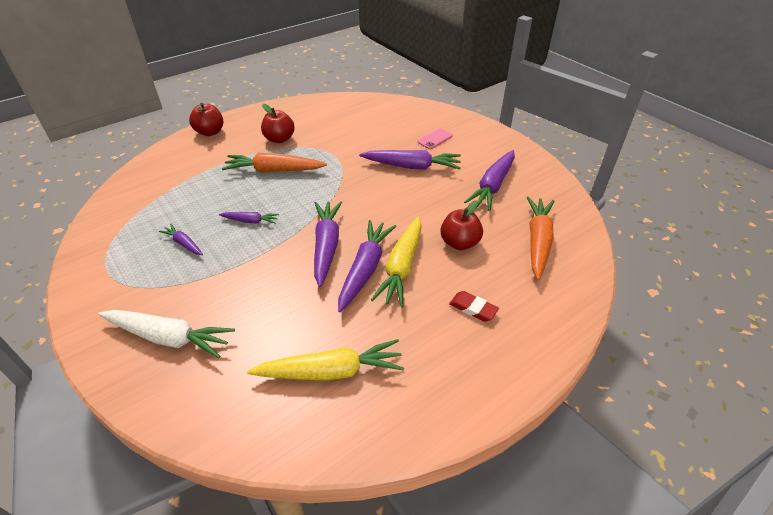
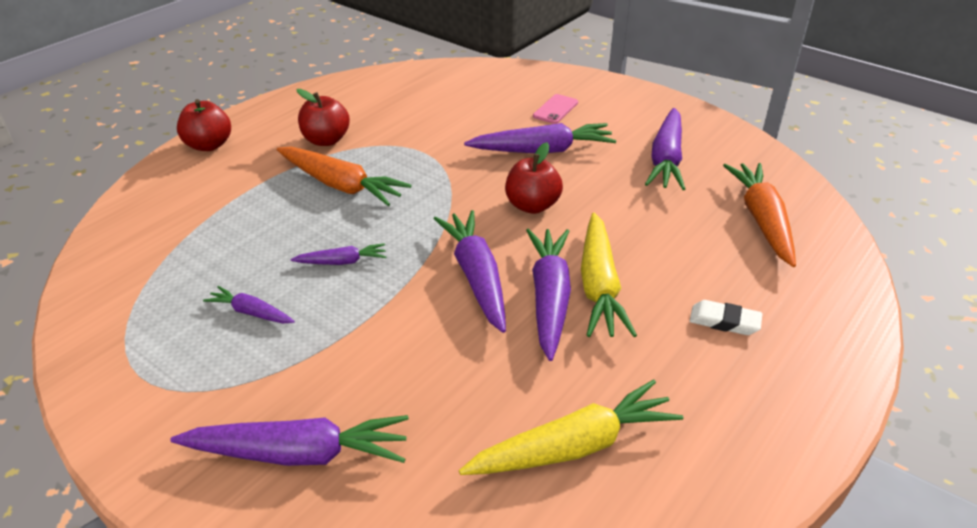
camera: 15 degrees left, 5 degrees down
(169, 337) = (299, 453): white carrot -> purple carrot
(274, 170) = (341, 185): orange carrot -> orange carrot turned 135 degrees counterclockwise
(459, 243) = (661, 240): red apple -> red apple (532, 206)
(473, 308) = (724, 322): red eraser -> white eraser

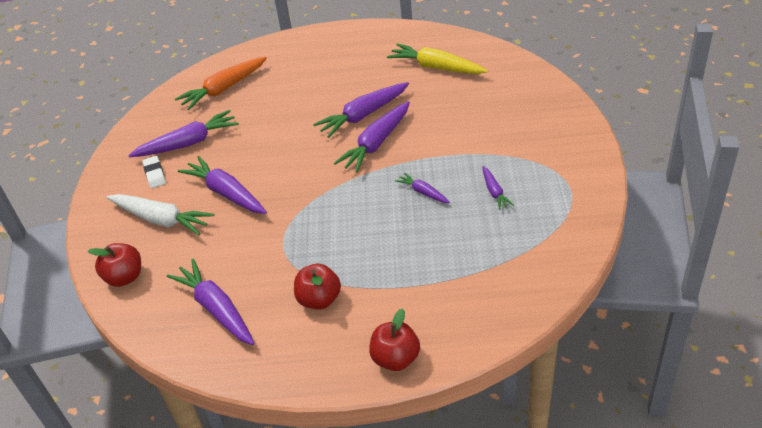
camera: 125 degrees left, 5 degrees up
(299, 453) = (531, 120): purple carrot -> purple carrot (216, 308)
(341, 185) = (361, 248): orange carrot -> none
(532, 206) = (293, 162): red apple -> red apple (125, 277)
(555, 109) = (161, 219): pink phone -> white carrot
(599, 286) = (337, 107): yellow carrot -> none
(724, 322) = (320, 68): white eraser -> white eraser (155, 174)

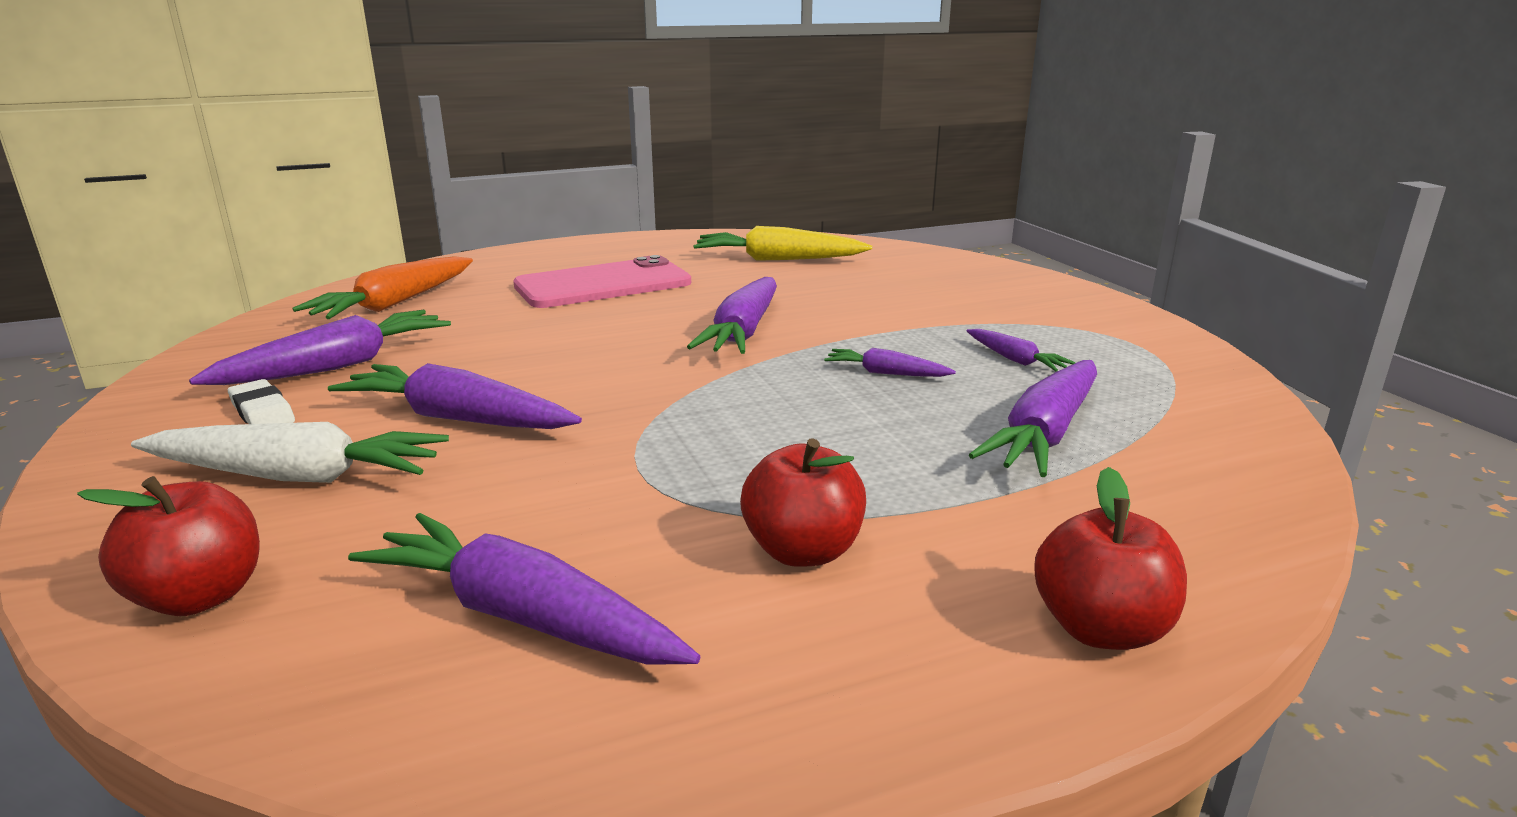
camera: 25 degrees left, 20 degrees down
(329, 84) = (603, 284): none -> pink phone
(363, 115) = (692, 308): purple carrot -> purple carrot (1045, 434)

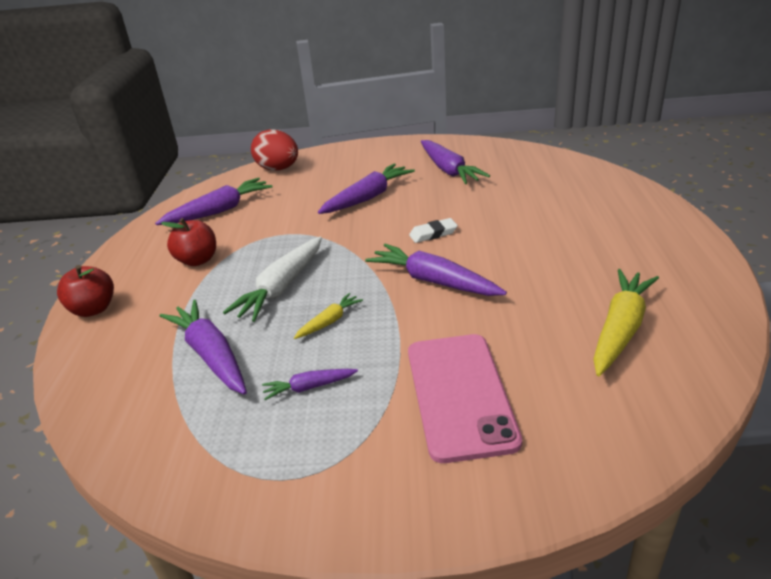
camera: 115 degrees right, 10 degrees up
(200, 596) = (278, 169): red apple -> red egg
(262, 412) = (404, 162): white eraser -> white eraser (433, 234)
(297, 476) = (341, 173): white carrot -> white carrot (281, 287)
(394, 303) = (543, 176): orange carrot -> none
(603, 284) = (562, 238): pink phone -> pink phone (459, 394)
(886, 373) = (329, 321): purple carrot -> yellow carrot

